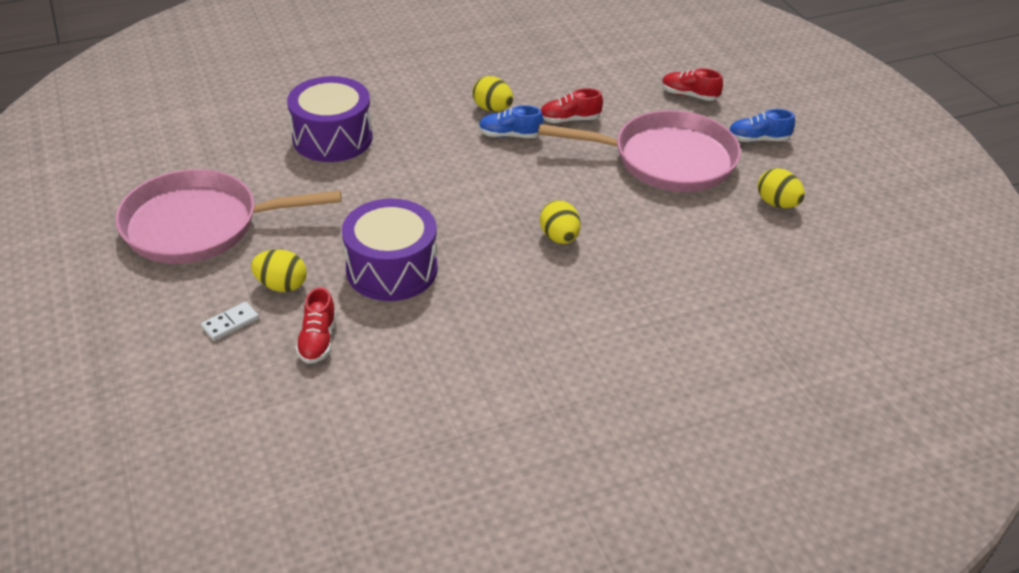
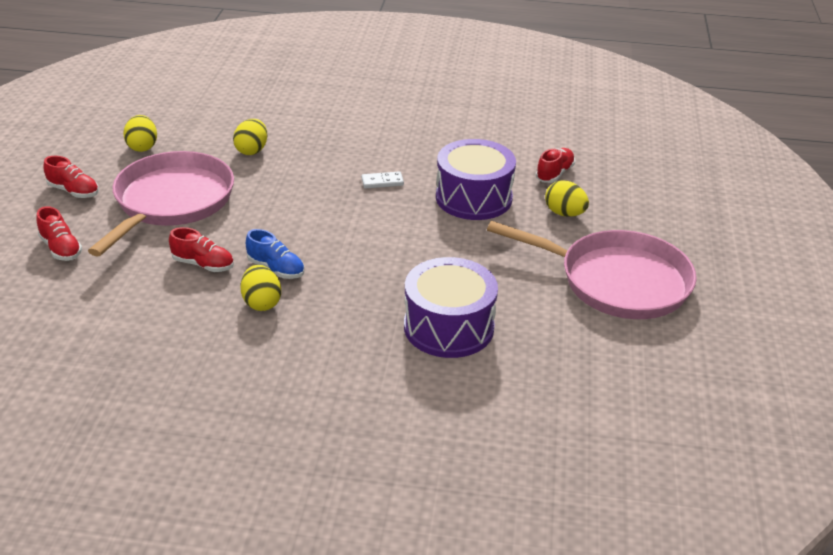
camera: 150 degrees left, 5 degrees down
(230, 323) = (613, 202): white domino -> white domino (382, 182)
(559, 238) = (329, 178): yellow egg -> yellow egg (252, 150)
(667, 159) = (171, 201): pink pan -> pink pan turned 75 degrees clockwise
(758, 139) = (74, 191): blue shoe -> red shoe

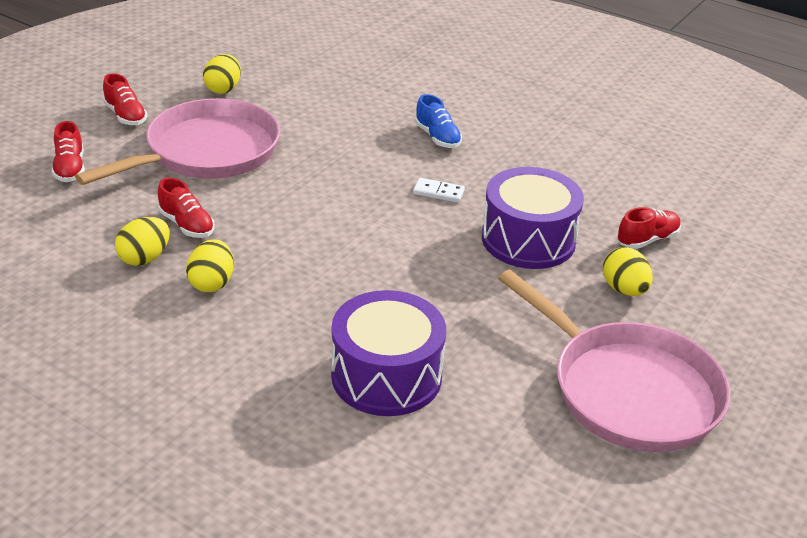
camera: 25 degrees right, 0 degrees up
(252, 150) = (327, 121): yellow egg -> yellow egg (145, 258)
(276, 269) = (254, 252): blue shoe -> blue shoe (437, 137)

